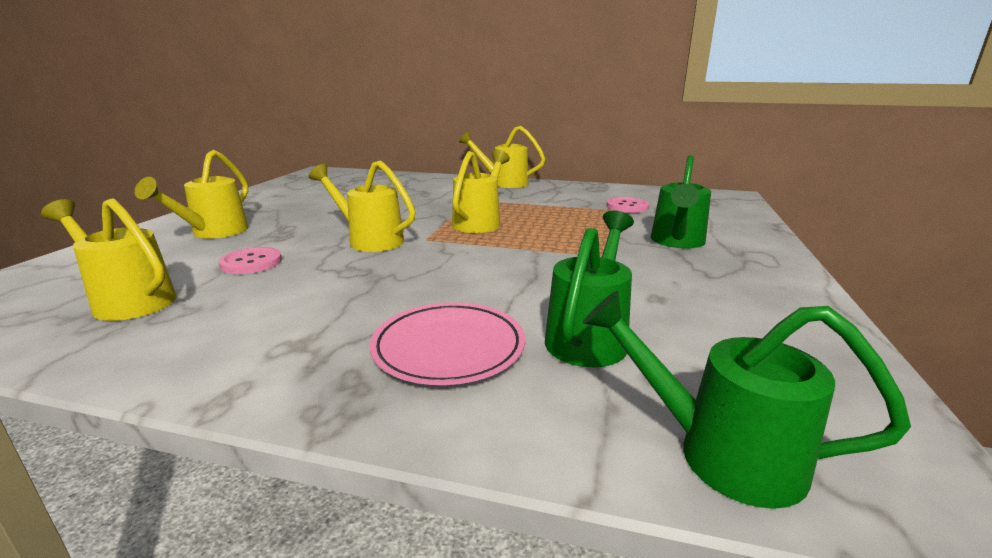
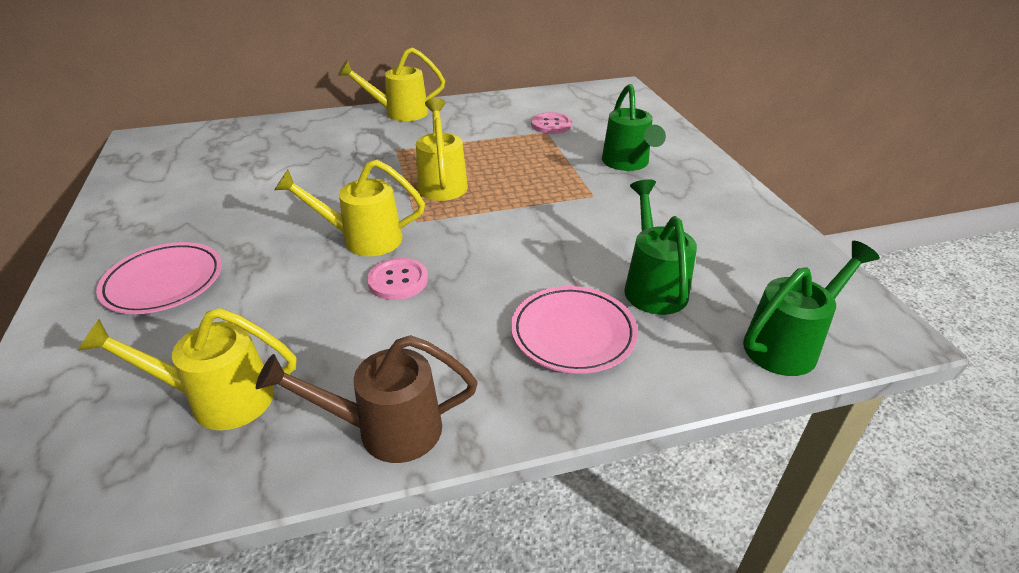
camera: 30 degrees left, 15 degrees up
(185, 361) = (386, 430): none -> brown watering can
(214, 233) = (164, 282): yellow watering can -> pink plate
(251, 263) = (279, 308): pink button -> pink button (398, 280)
(720, 453) = (788, 344): green watering can -> green watering can turned 150 degrees clockwise

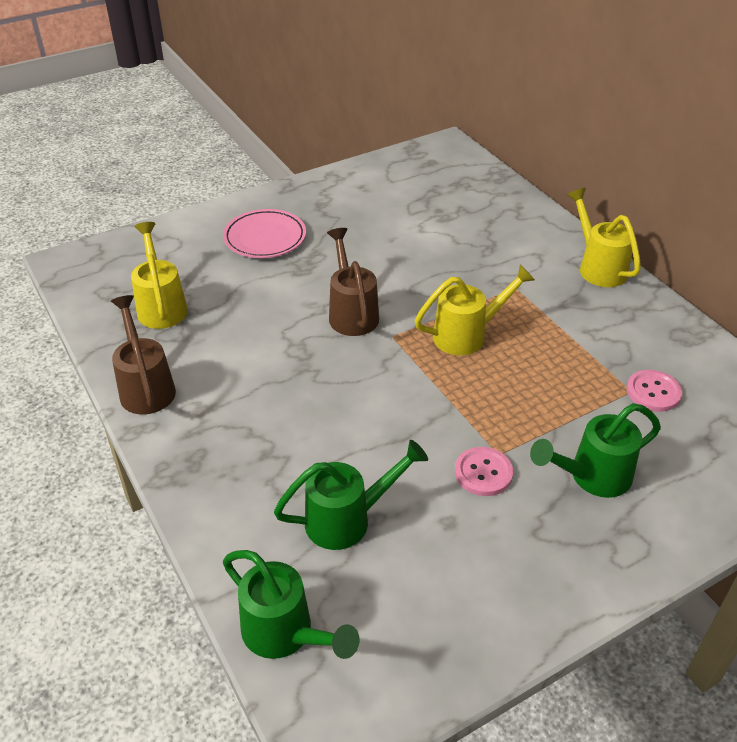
camera: 75 degrees right, 5 degrees up
(363, 239) = (351, 313): yellow watering can -> brown watering can
(398, 280) = (302, 349): pink button -> pink button (483, 473)
(573, 333) = (263, 469): pink plate -> none

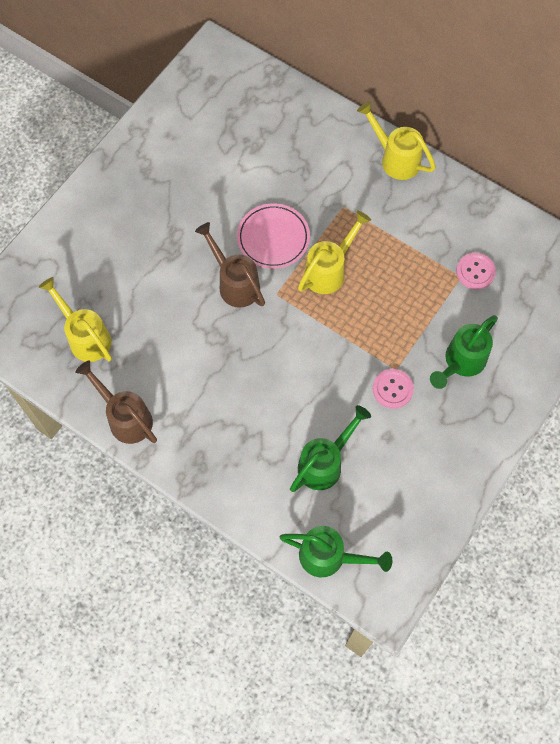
camera: 25 degrees left, 25 degrees up
(265, 238) = (122, 229): pink plate -> pink plate (273, 238)

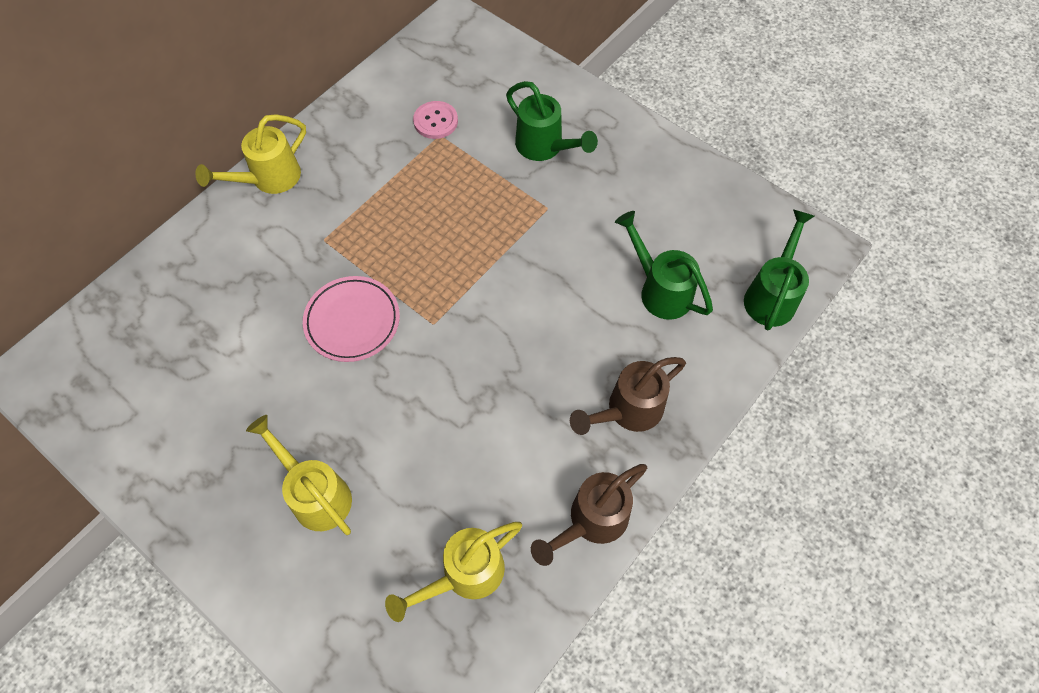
camera: 85 degrees left, 5 degrees down
(235, 283) = (410, 371): brown watering can -> brown watering can (628, 411)
(329, 270) = (410, 263): yellow watering can -> yellow watering can (316, 494)
(392, 389) = (572, 214): pink button -> none

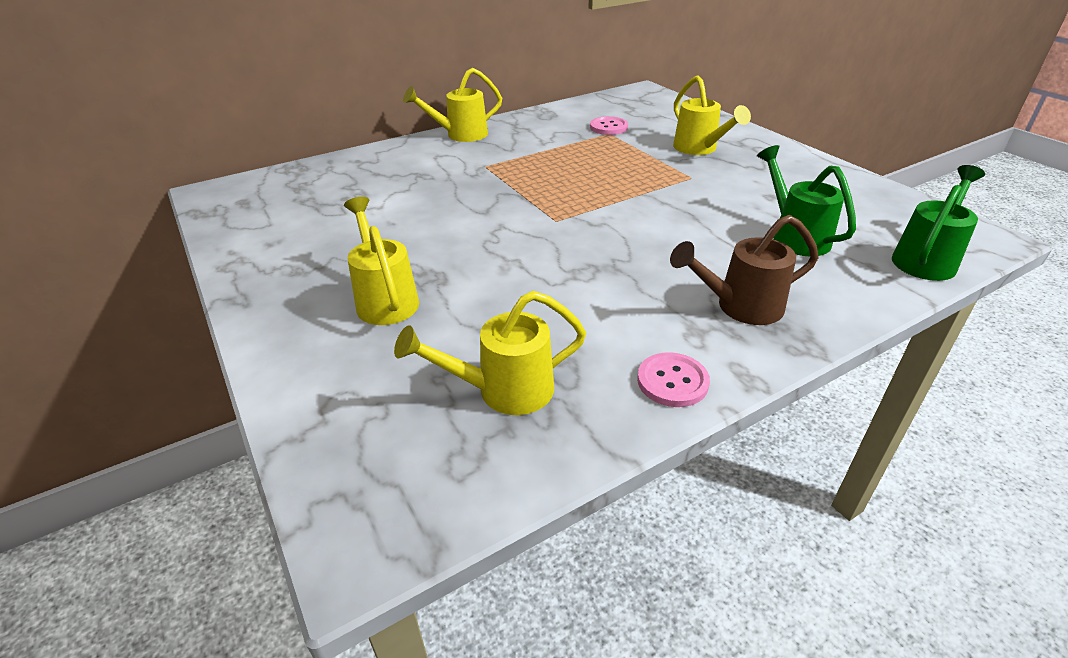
camera: 20 degrees right, 25 degrees down
(352, 321) = (484, 208): pink plate -> none
(544, 147) = (699, 149): green watering can -> yellow watering can
(591, 521) = (672, 381): brown watering can -> pink button

